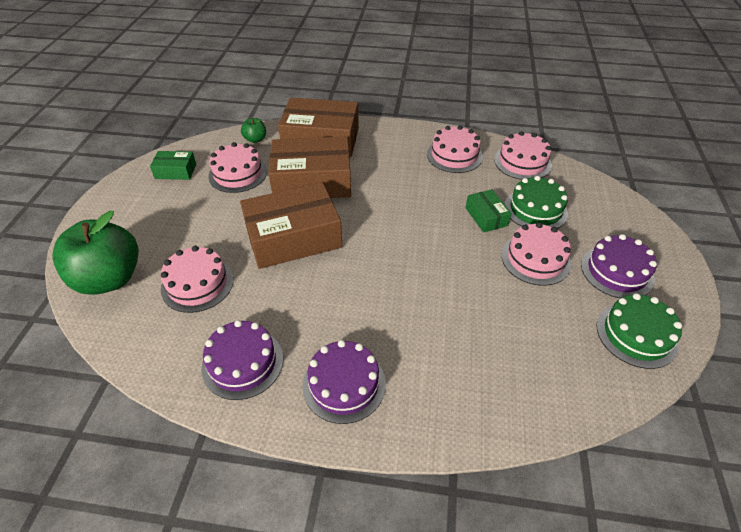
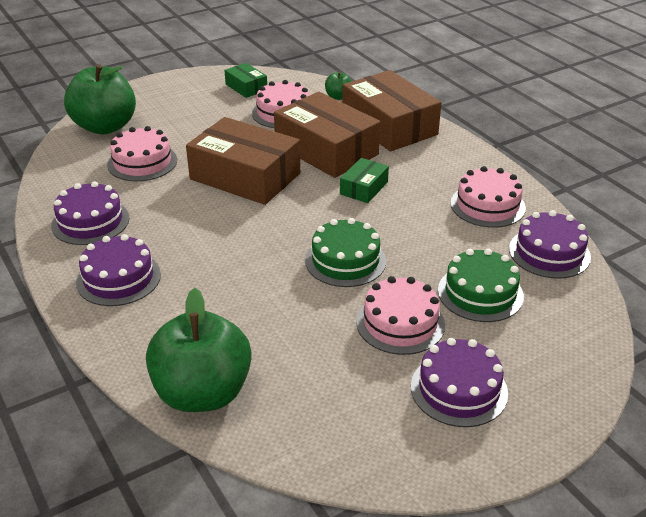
camera: 50 degrees right, 10 degrees down
(486, 216) = (420, 265): green box -> green box (364, 188)
(522, 162) = (549, 253): pink cake -> purple cake
(531, 404) = (203, 393): none -> green apple
(636, 335) = (375, 437): green cake -> green cake (345, 261)

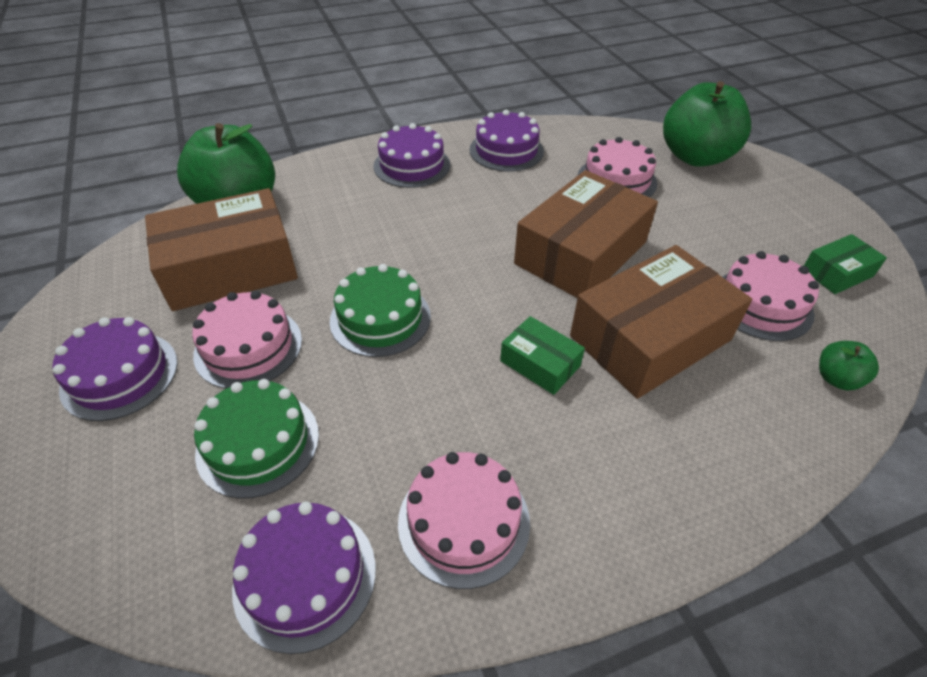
camera: 100 degrees right, 10 degrees up
(389, 125) = (740, 434): brown box -> brown box (230, 268)

